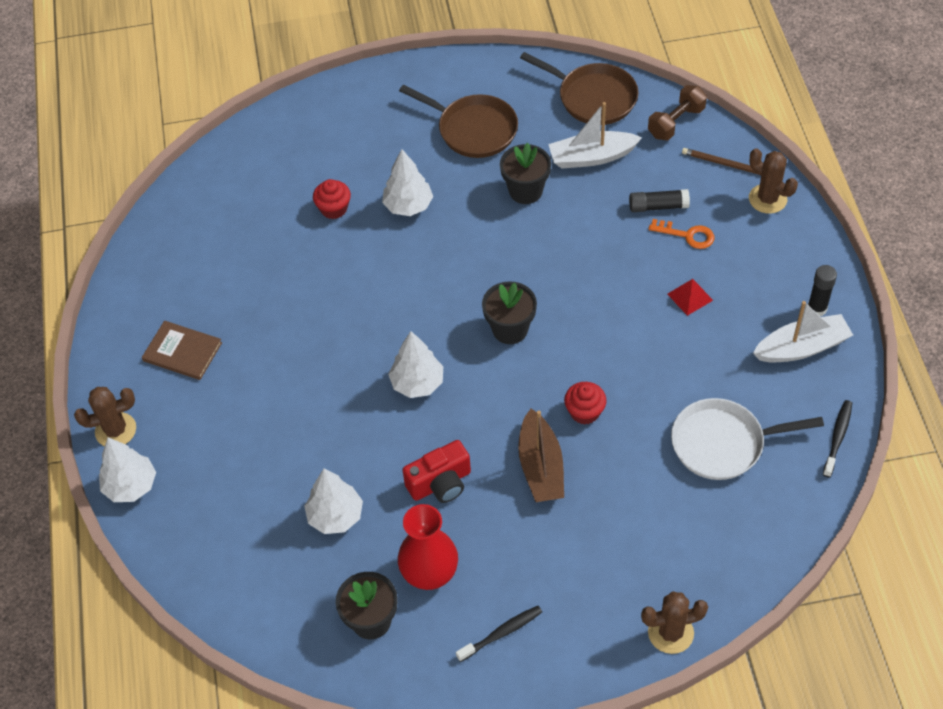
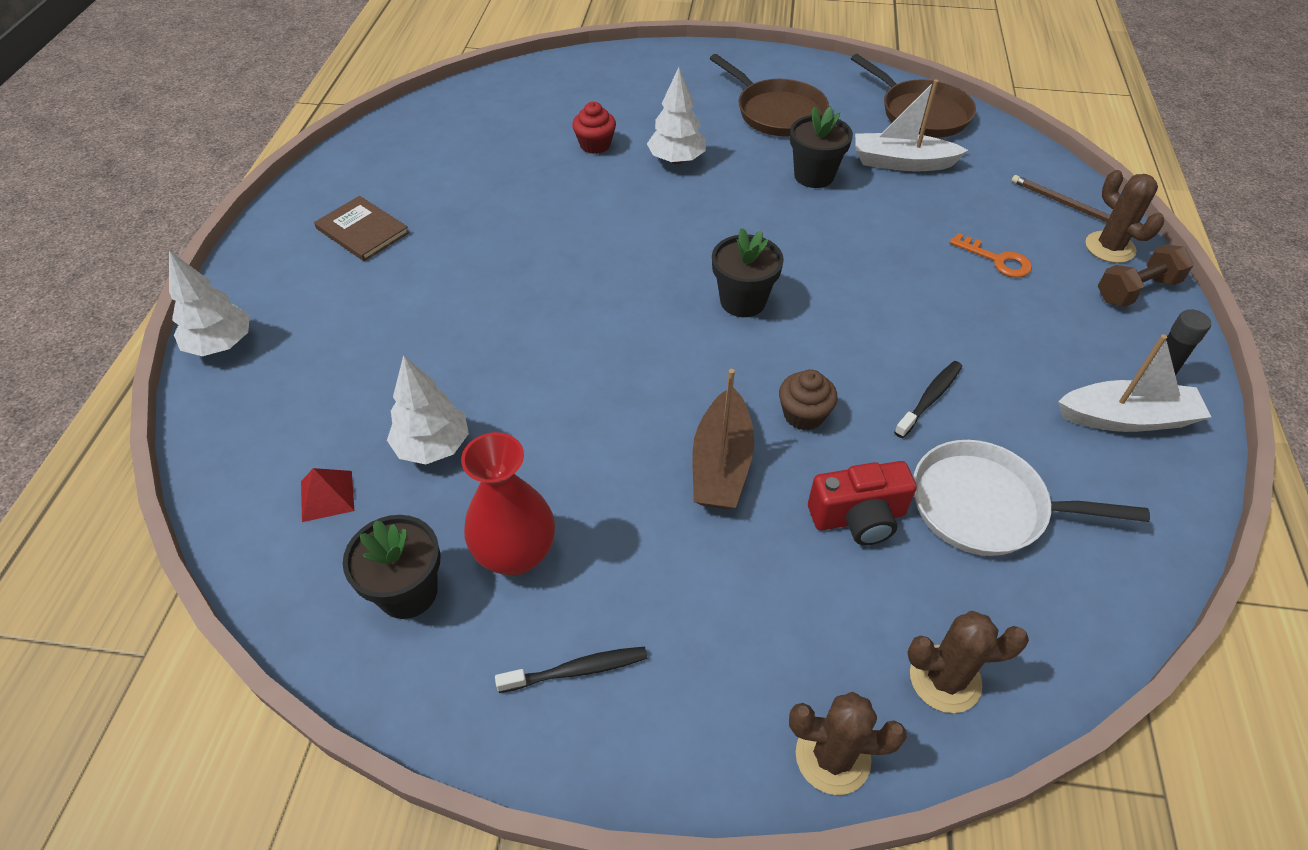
camera: 15 degrees right, 5 degrees down
(115, 430) = (243, 285): brown cactus -> brown cactus (945, 679)
(417, 383) = (606, 328): white tree -> none
(440, 483) = (582, 446): red camera -> red camera (858, 517)
(584, 412) = (803, 415): red cupcake -> brown cupcake
(658, 206) = (967, 224): black glue stick -> none
(676, 122) = (1011, 153): brown dumbbell -> brown dumbbell (1136, 290)
(690, 297) = (983, 323): red pyramid -> red pyramid (327, 496)
(837, 437) = (1162, 547): black toothbrush -> black toothbrush (929, 399)

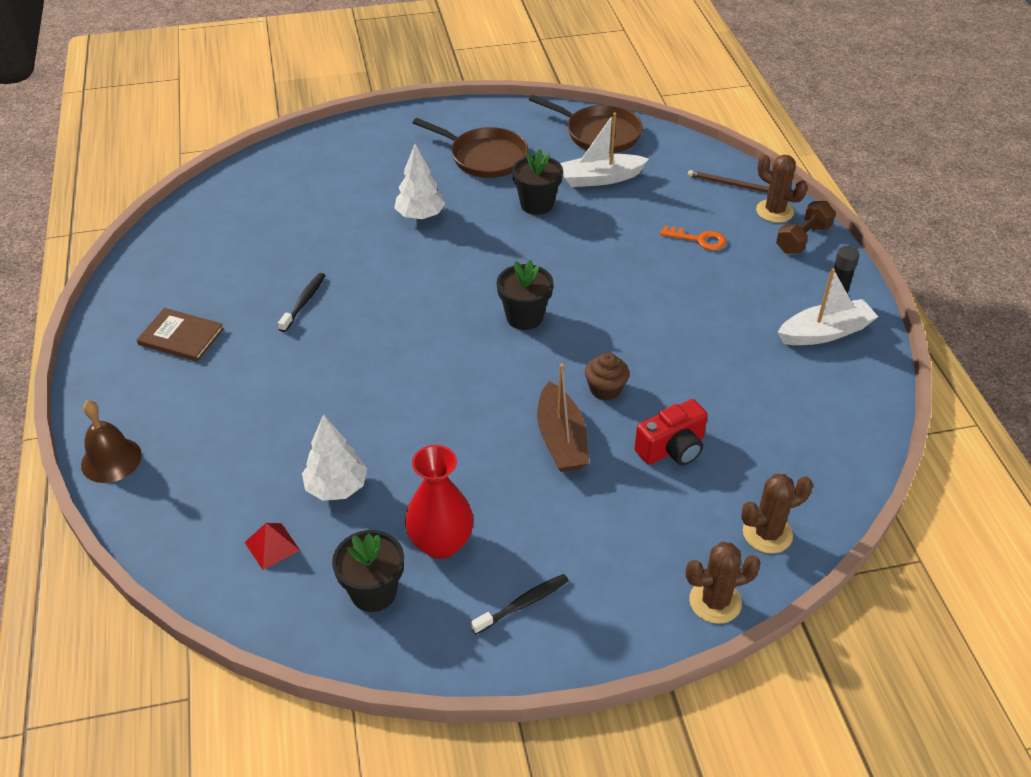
camera: 20 degrees left, 5 degrees down
(221, 345) = (111, 459): white tree -> brown bell
(595, 145) = (346, 218): red cupcake -> none
(929, 399) = (689, 354): black toothbrush -> black toothbrush (304, 302)
(986, 506) = (754, 417): white pan -> none

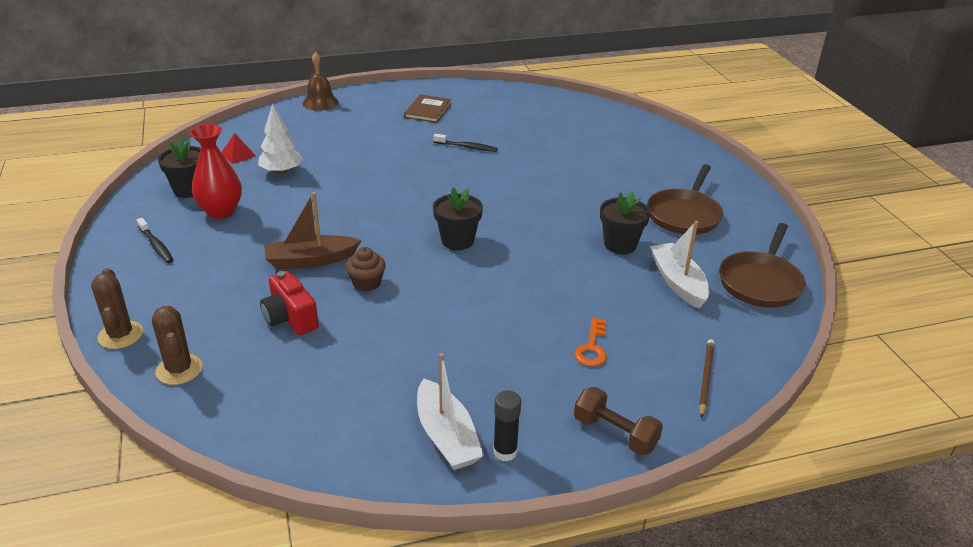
camera: 85 degrees right, 10 degrees down
(420, 216) = (584, 187): white tree -> none
(774, 211) = (664, 412): brown cactus -> none

